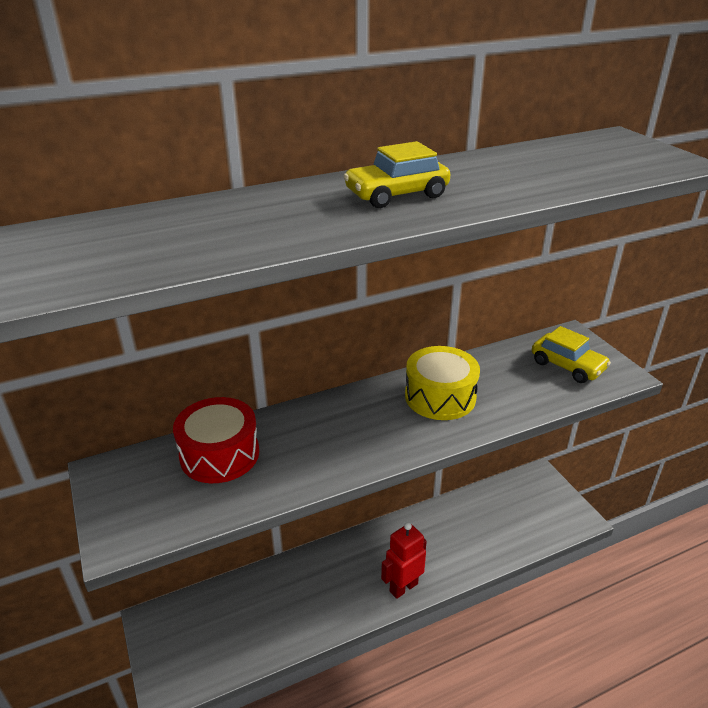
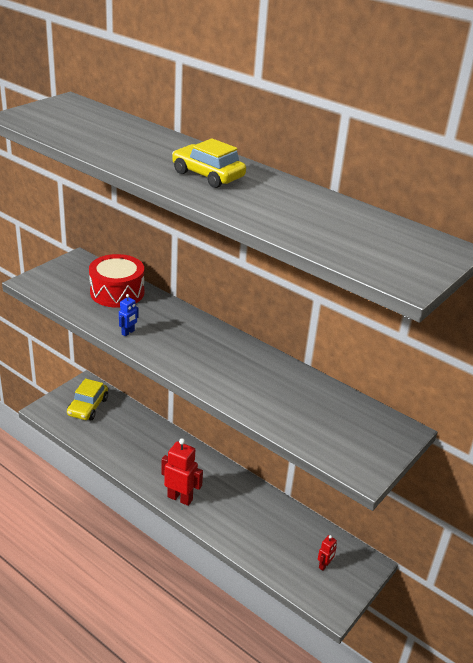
camera: 60 degrees right, 0 degrees up
(319, 469) = (128, 332): none -> blue robot
(440, 396) = (244, 368): yellow drum -> none
(533, 505) = (324, 565): none -> red robot
(567, 366) = (347, 433): yellow car -> yellow car (88, 407)

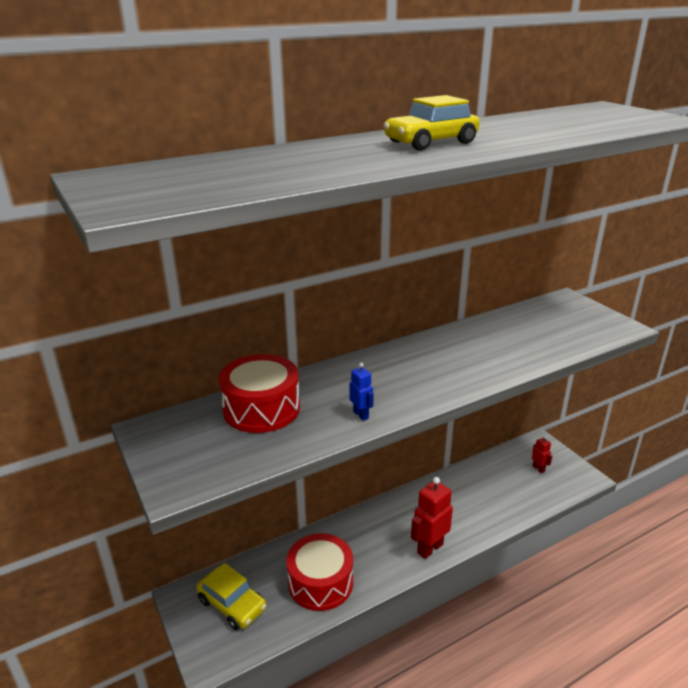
camera: 65 degrees left, 5 degrees down
(121, 443) = (320, 582): none -> red drum

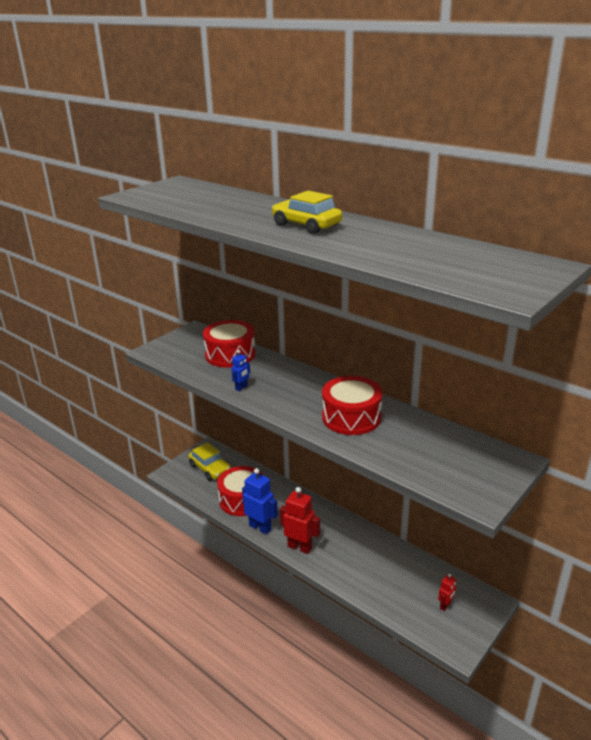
camera: 70 degrees right, 0 degrees up
(232, 604) = (210, 468): yellow car -> yellow car turned 60 degrees counterclockwise
(381, 576) = (260, 527): none -> blue robot
(469, 355) = (351, 417): none -> red drum

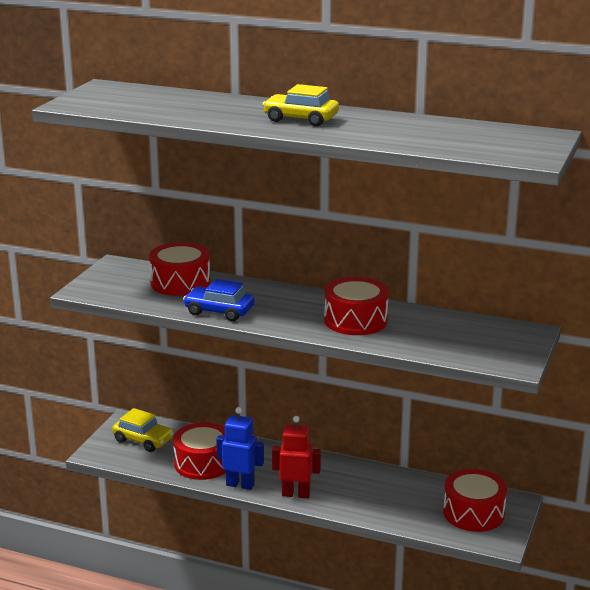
camera: 20 degrees left, 5 degrees down
(241, 388) = (219, 311): blue robot -> blue car
(445, 606) = (473, 513): red robot -> red drum

